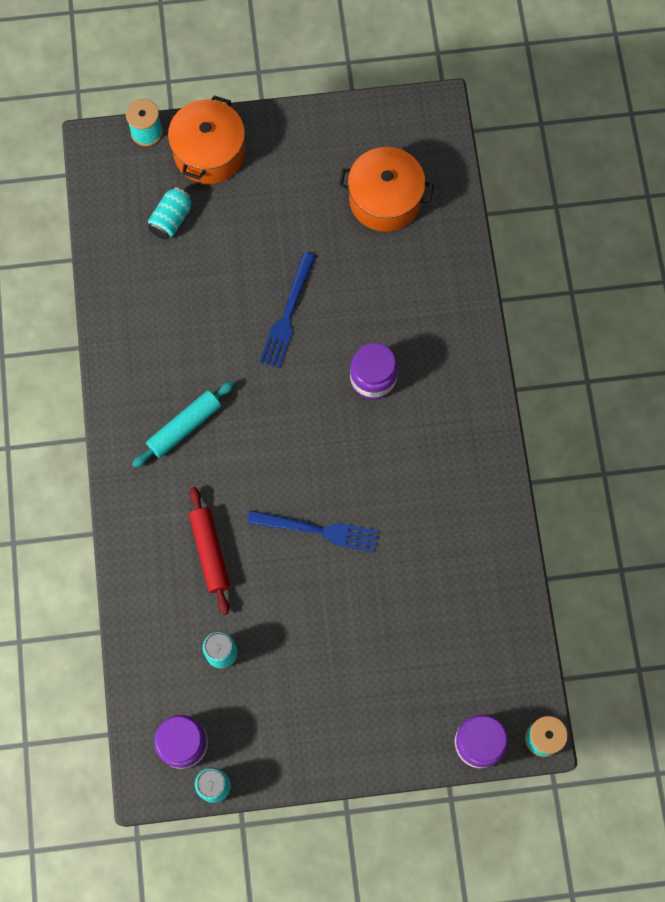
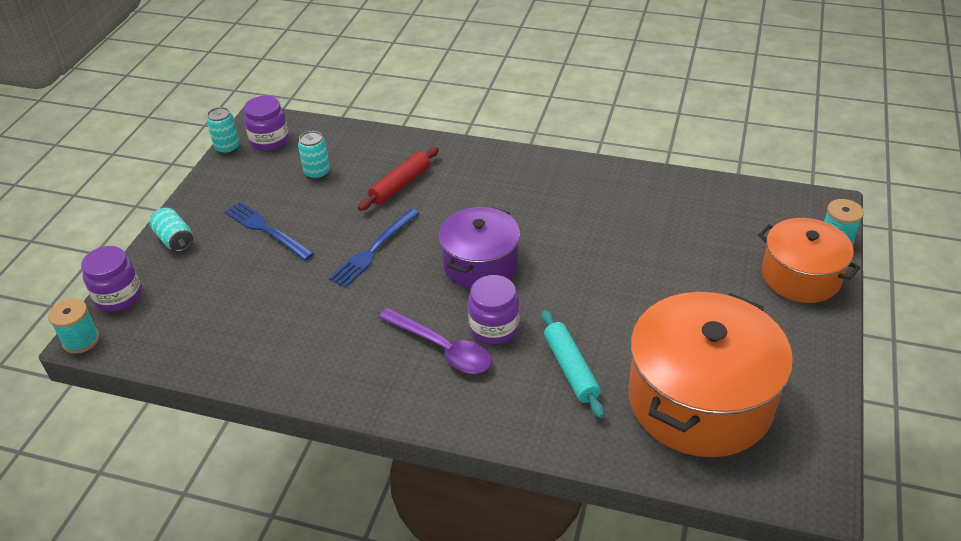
camera: 115 degrees right, 30 degrees down
(171, 219) = (729, 233): turquoise can -> turquoise can (174, 239)
(184, 427) = (517, 196): turquoise rolling pin -> turquoise rolling pin (570, 369)
(210, 552) = (400, 185): red rolling pin -> red rolling pin turned 60 degrees counterclockwise
(287, 314) = (594, 286): blue fork -> blue fork (266, 230)
(298, 422) = (480, 264): none -> purple pot
(385, 199) = (700, 400): orange pot -> orange pot, size x1.63
(415, 411) = (442, 349): none -> purple spoon

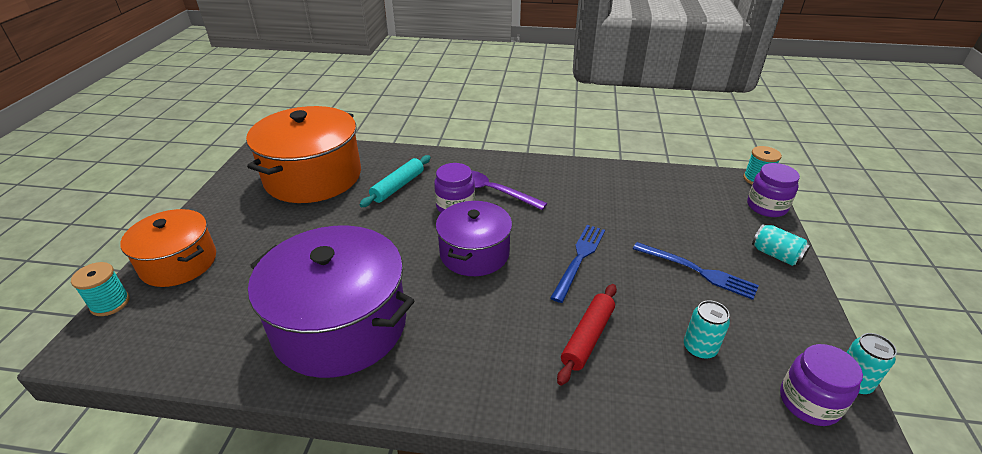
camera: 170 degrees right, 5 degrees down
(570, 369) = (398, 186): turquoise rolling pin -> turquoise rolling pin turned 60 degrees clockwise
(608, 207) = (340, 325): none -> purple pot

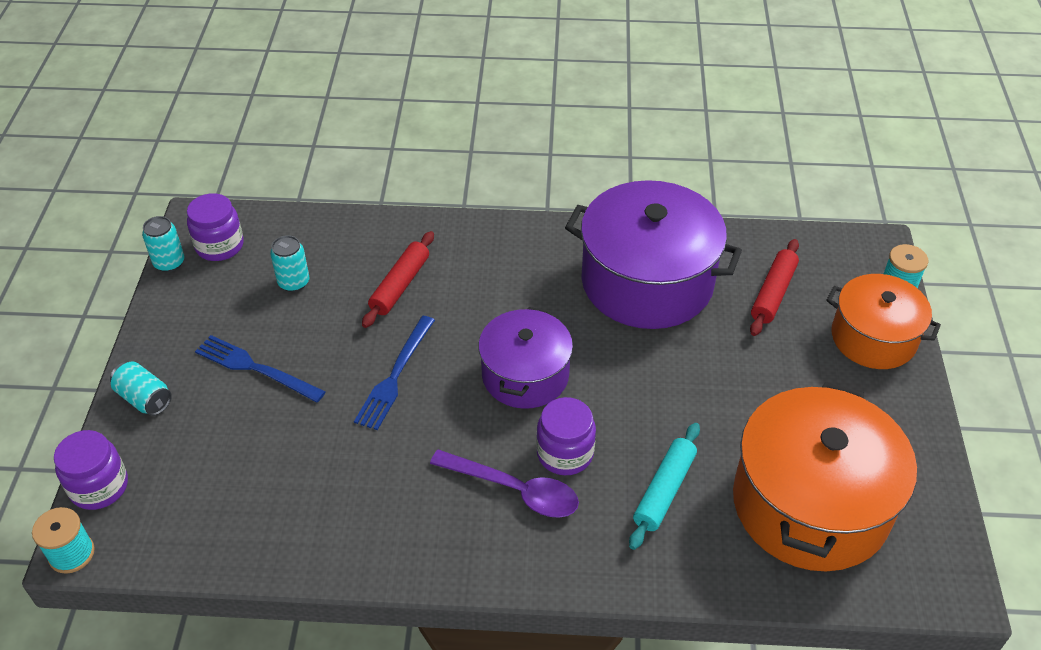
camera: 175 degrees right, 10 degrees up
(229, 305) = (773, 293): none -> red rolling pin

